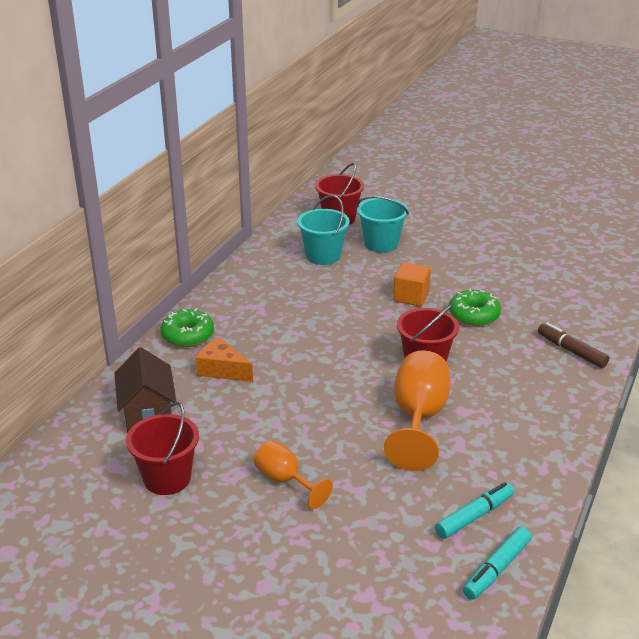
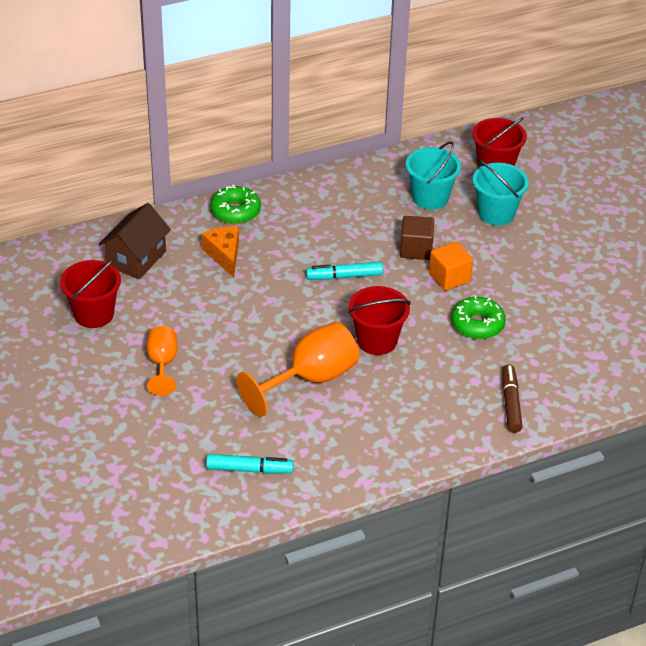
camera: 40 degrees right, 10 degrees up
(361, 291) = (416, 249): none -> brown cube
(496, 569) = (214, 510): turquoise marker -> turquoise marker (344, 276)

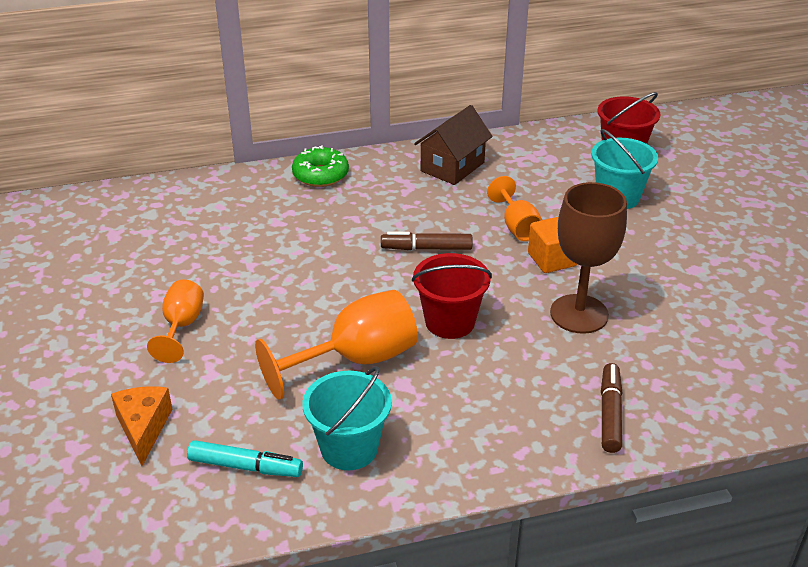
camera: 10 degrees right, 5 degrees down
(94, 314) = (124, 265): red bucket -> none
(136, 259) = (195, 212): brown house -> brown house (452, 167)
(224, 255) = (294, 216): orange cheese -> orange cheese (143, 428)
(344, 276) = (426, 248): turquoise marker -> brown marker
(416, 249) = (517, 227): brown cube -> orange goblet
(430, 198) = (543, 177): turquoise bucket -> turquoise bucket (349, 448)
(477, 324) = (579, 314): green donut -> brown goblet

